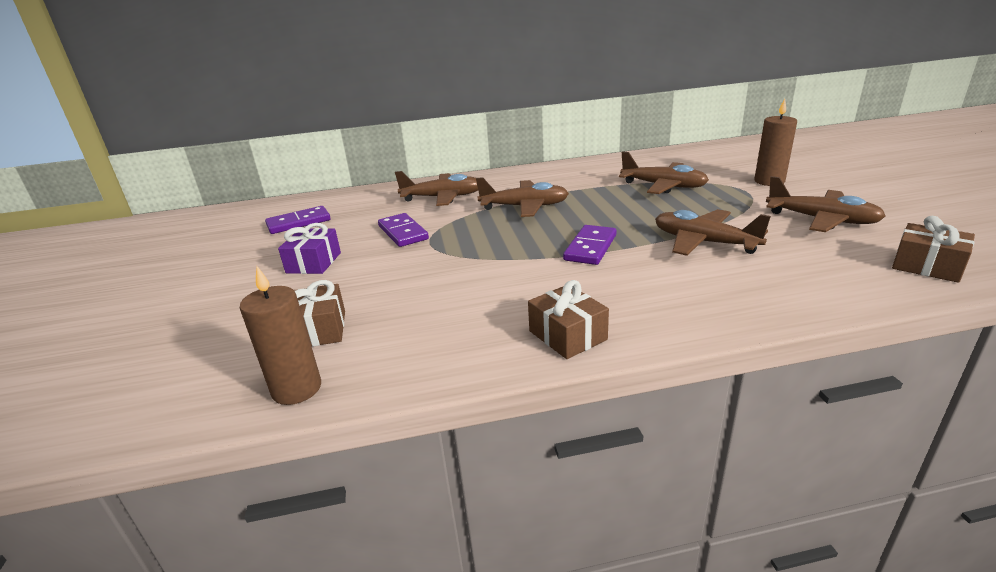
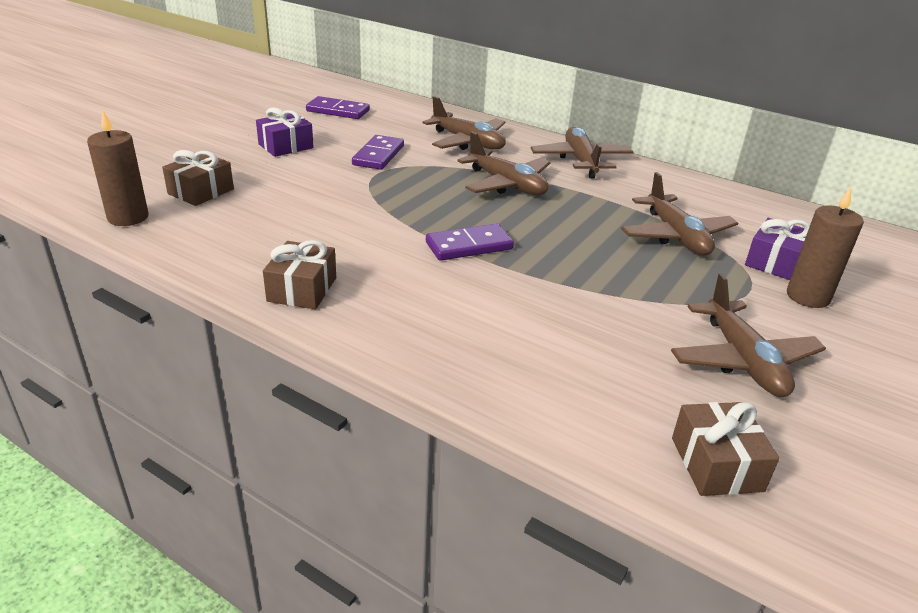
camera: 40 degrees right, 5 degrees up
(704, 242) = (567, 301): brown plane -> brown plane (581, 161)
(723, 175) = (774, 262): none -> purple gift

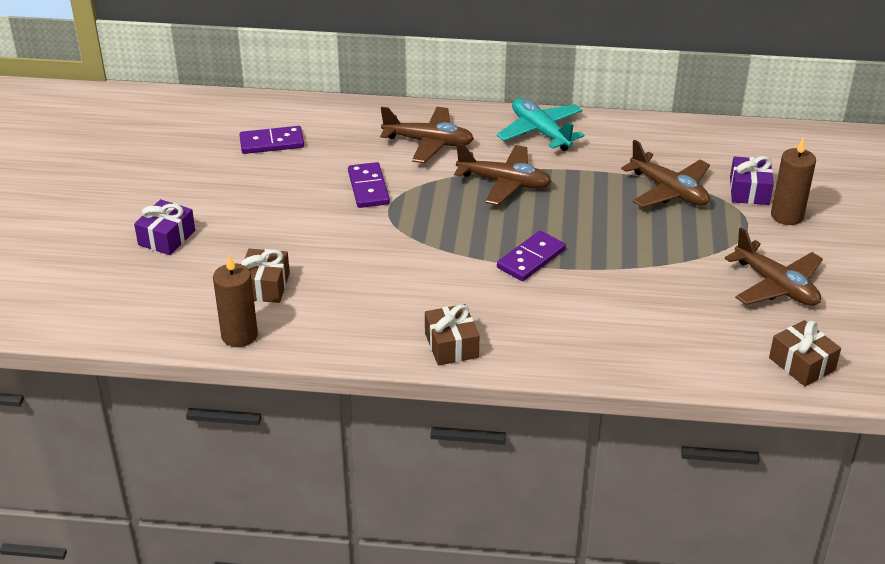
camera: 25 degrees left, 5 degrees up
(286, 146) = (275, 207): purple gift -> purple gift (167, 238)
(581, 161) = (540, 132): brown plane -> turquoise plane

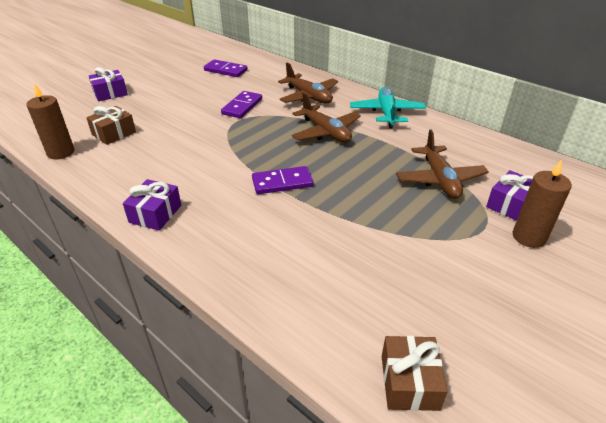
camera: 35 degrees right, 0 degrees up
(451, 345) = (155, 214): brown gift -> purple gift
(776, 286) = (458, 291): brown plane -> none

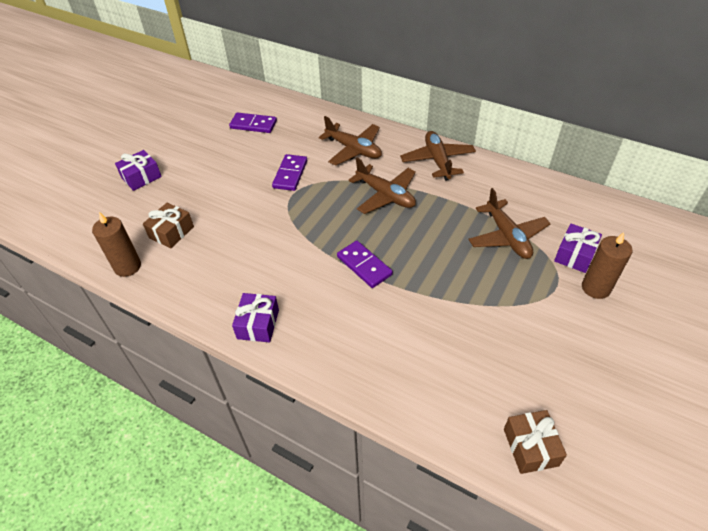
camera: 10 degrees left, 10 degrees up
(282, 182) = (364, 265): purple domino -> purple domino turned 75 degrees clockwise
(387, 113) = (437, 161): turquoise plane -> brown plane

